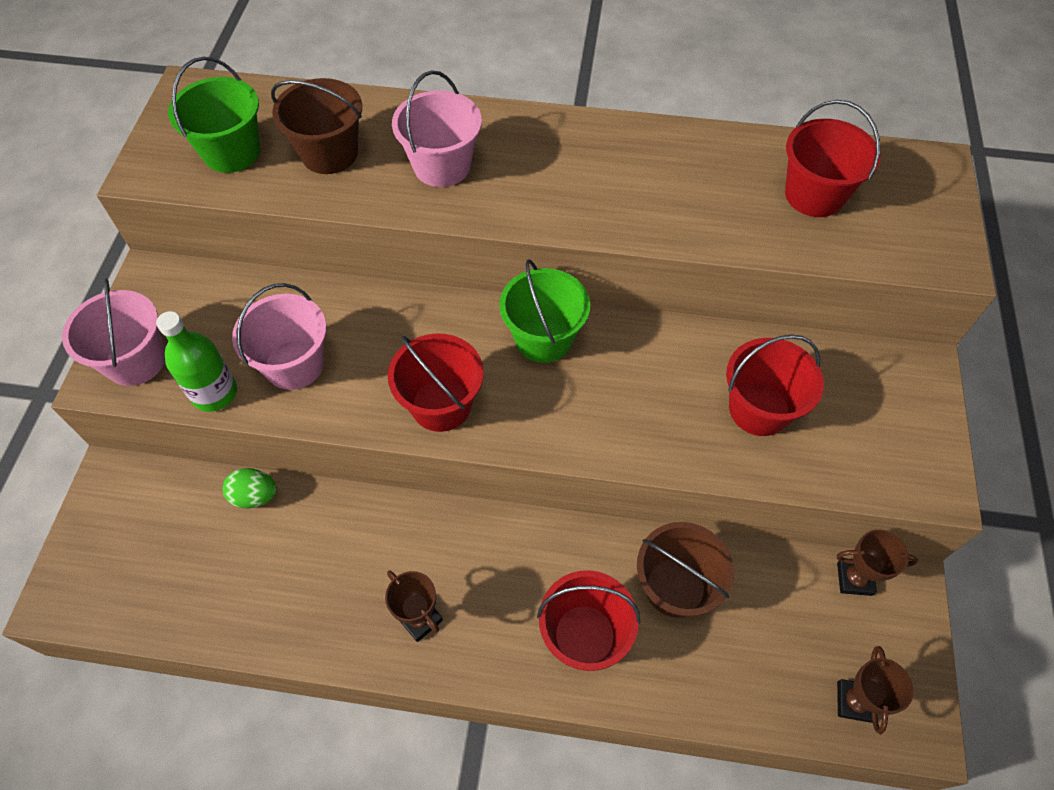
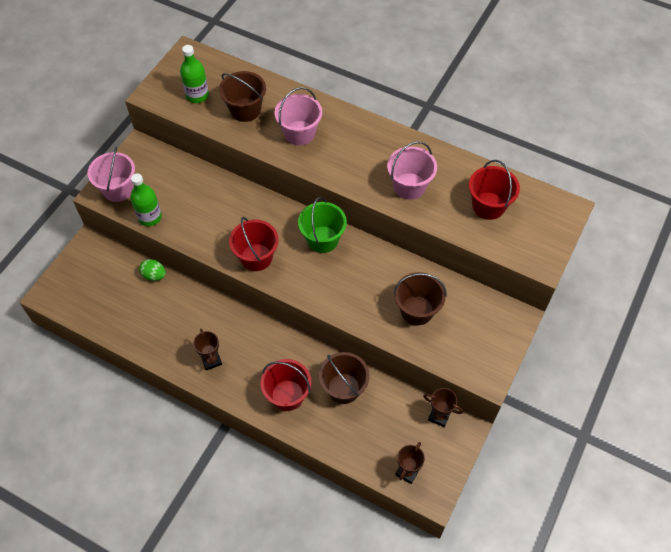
camera: 20 degrees right, 0 degrees up
(232, 152) = (197, 95): green bucket -> green bottle
(294, 364) = (193, 214): pink bucket -> pink bucket (409, 186)
(759, 409) = (417, 310): red bucket -> brown bucket

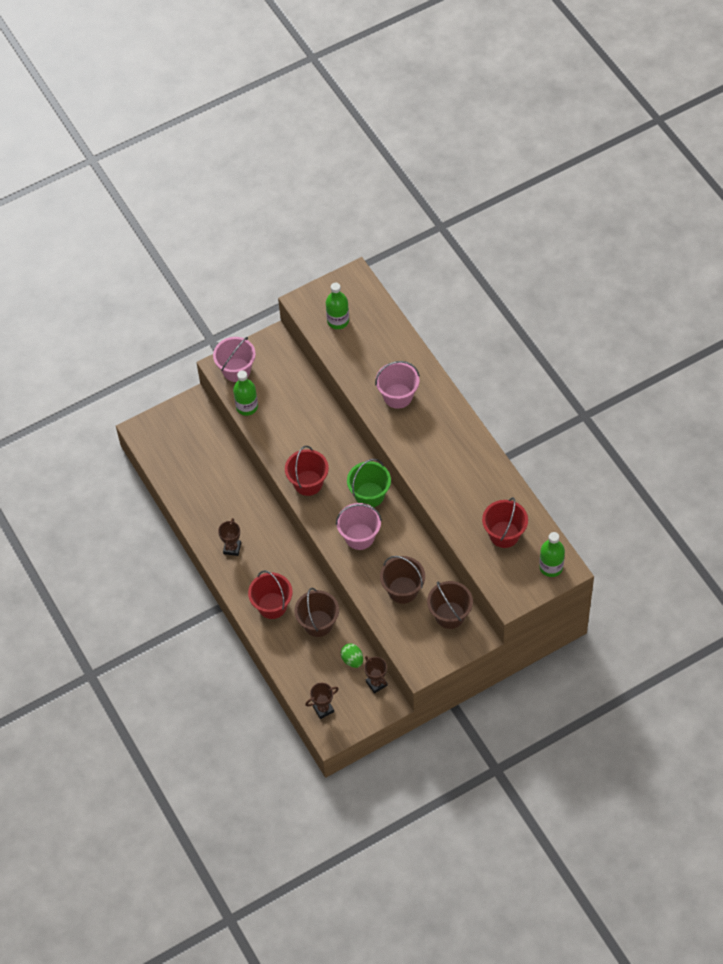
camera: 35 degrees right, 0 degrees up
(154, 275) = (230, 456): green egg -> green egg (352, 660)
(245, 110) = (368, 353): brown bucket -> brown bucket (450, 615)
(409, 186) = (453, 486): pink bucket -> pink bucket (359, 536)
(553, 213) = (551, 567): none -> green bottle

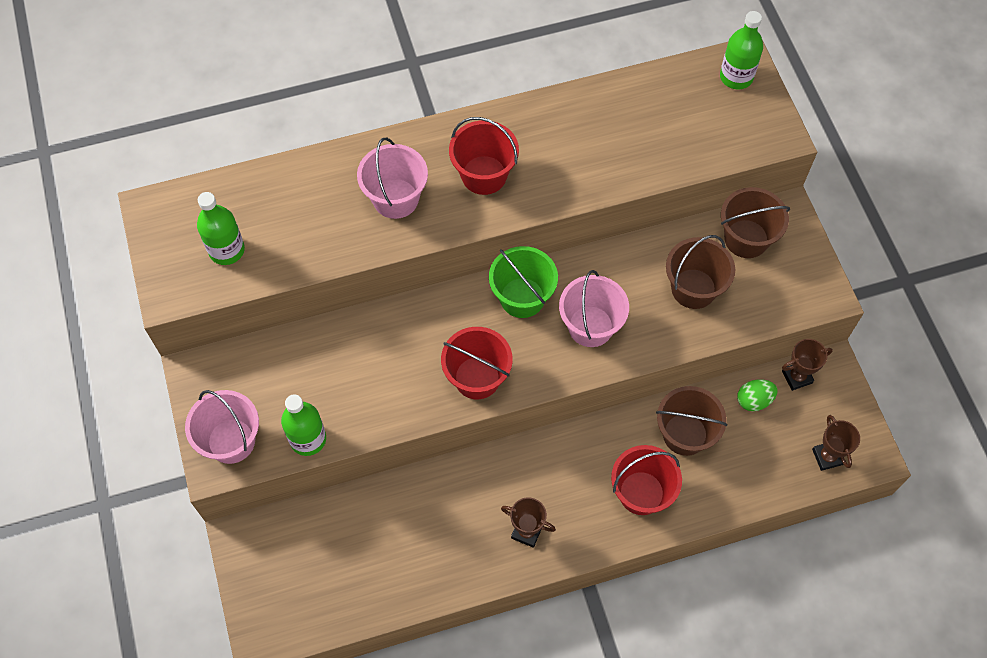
camera: 80 degrees left, 5 degrees up
(504, 534) = (671, 119): red bucket -> red bucket (484, 175)

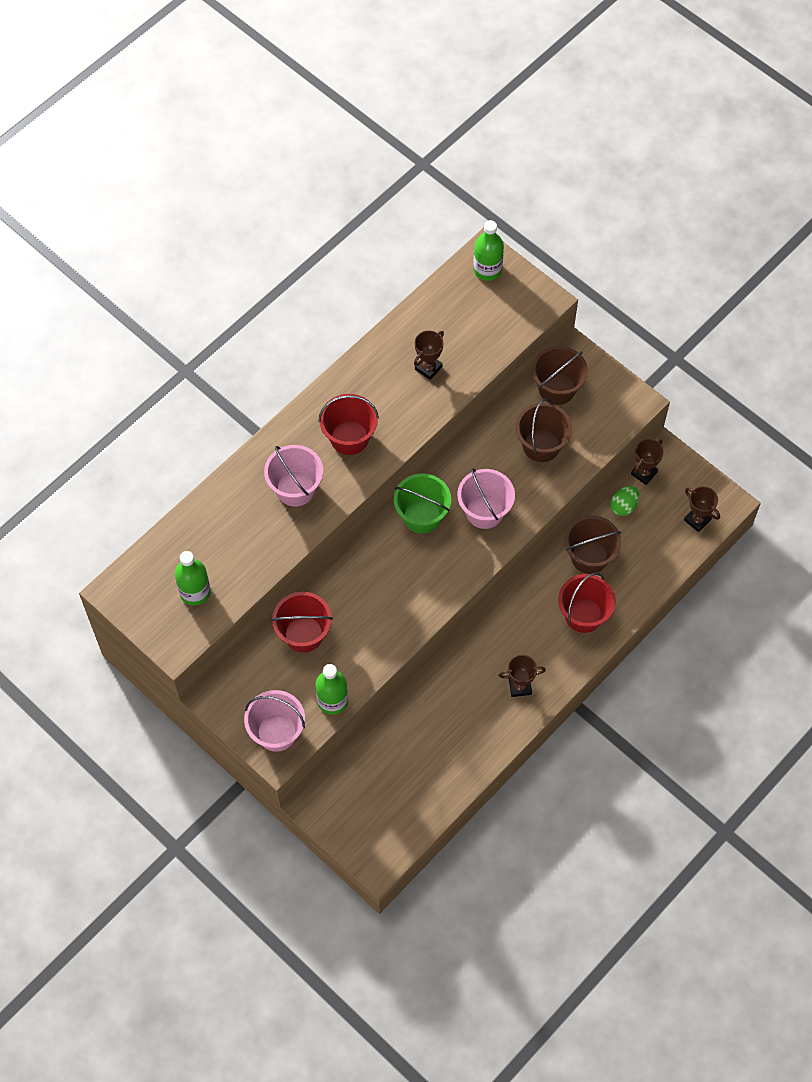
camera: 30 degrees left, 0 degrees up
(477, 377) = (426, 591): red bucket -> red bucket (303, 634)
(611, 145) = (428, 368): none -> brown trophy

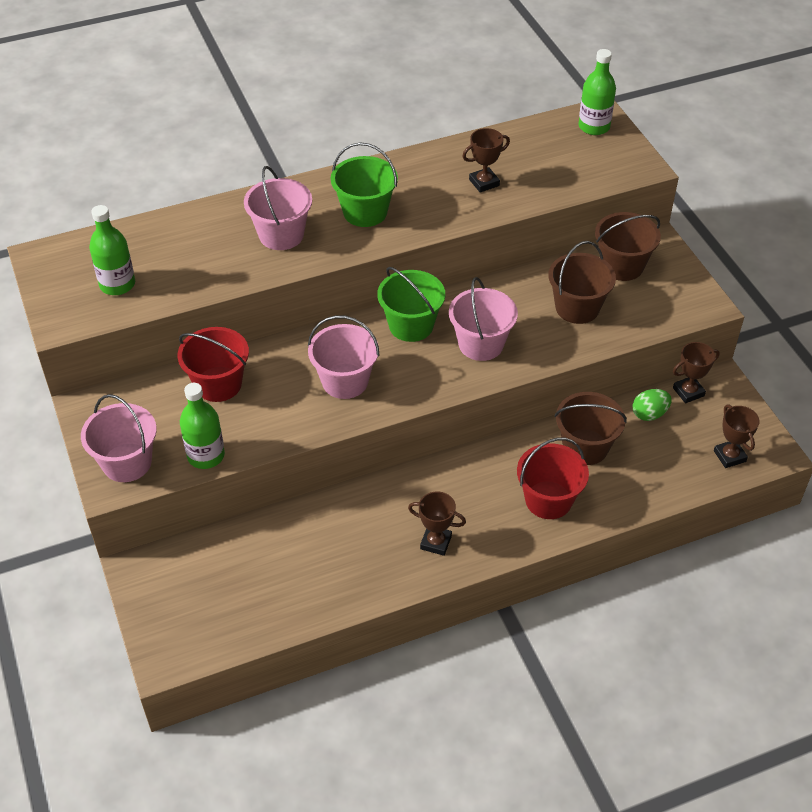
camera: 25 degrees right, 15 degrees down
(349, 438) = (365, 212): red bucket -> green bucket
(399, 590) = (345, 381): none -> pink bucket

